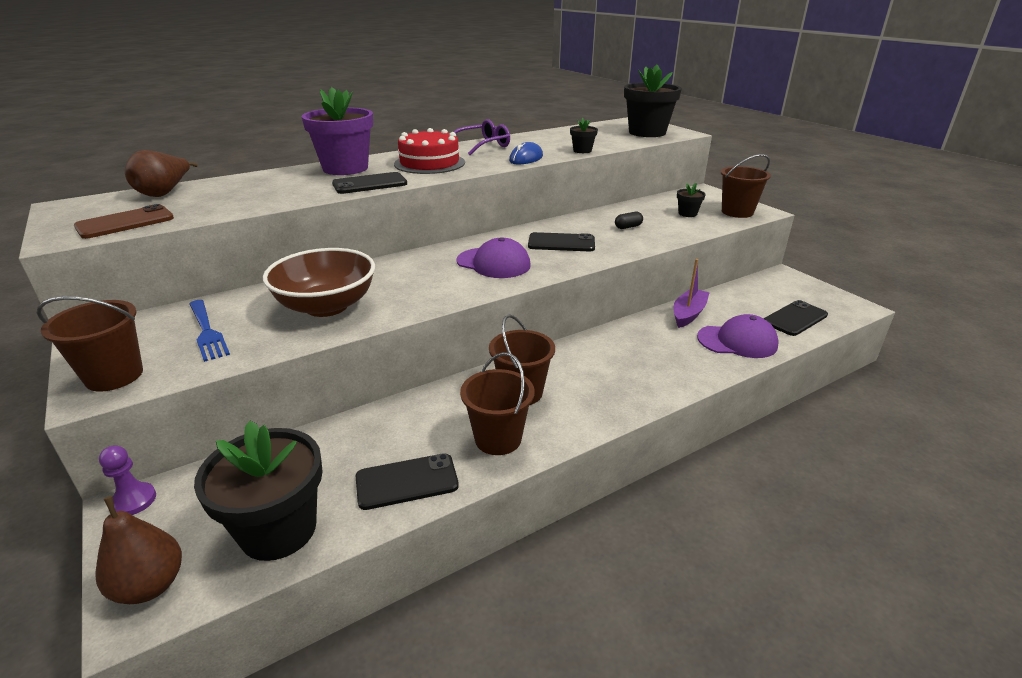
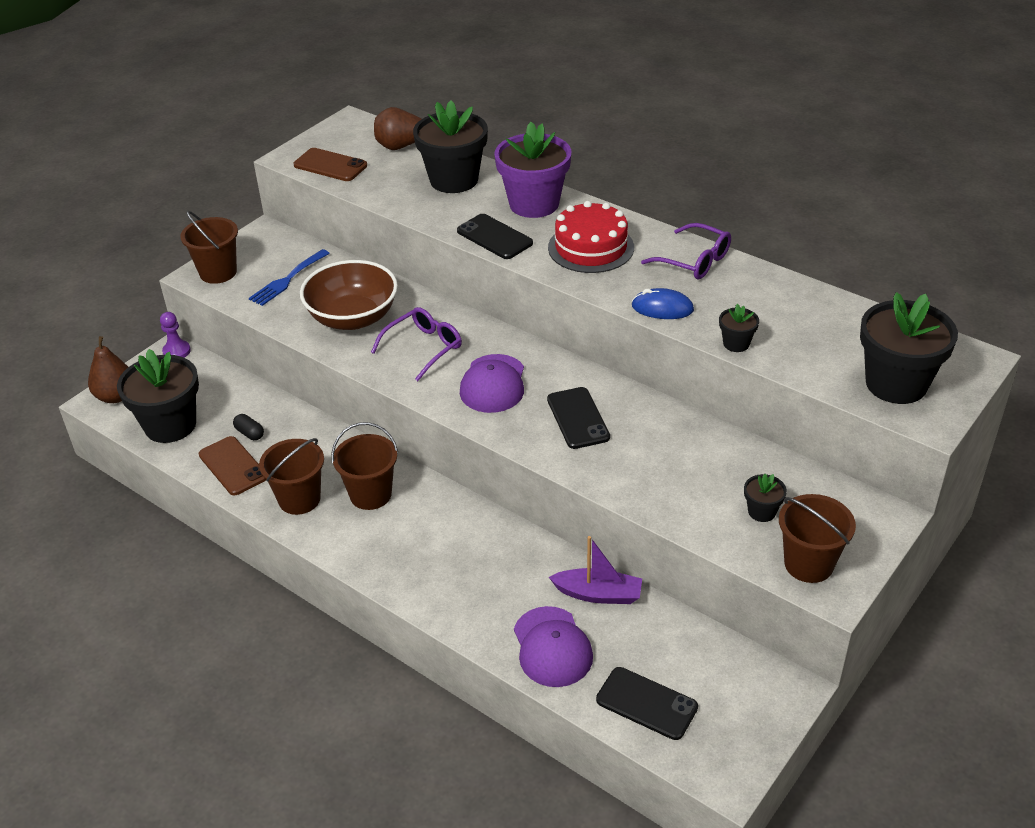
camera: 70 degrees right, 10 degrees up
(260, 184) = (454, 180): none -> black flower pot
(407, 481) = (233, 466): black phone -> brown phone
(414, 281) = (423, 348): none -> purple glasses
(628, 227) = (668, 463): black capsule -> black capsule (249, 433)

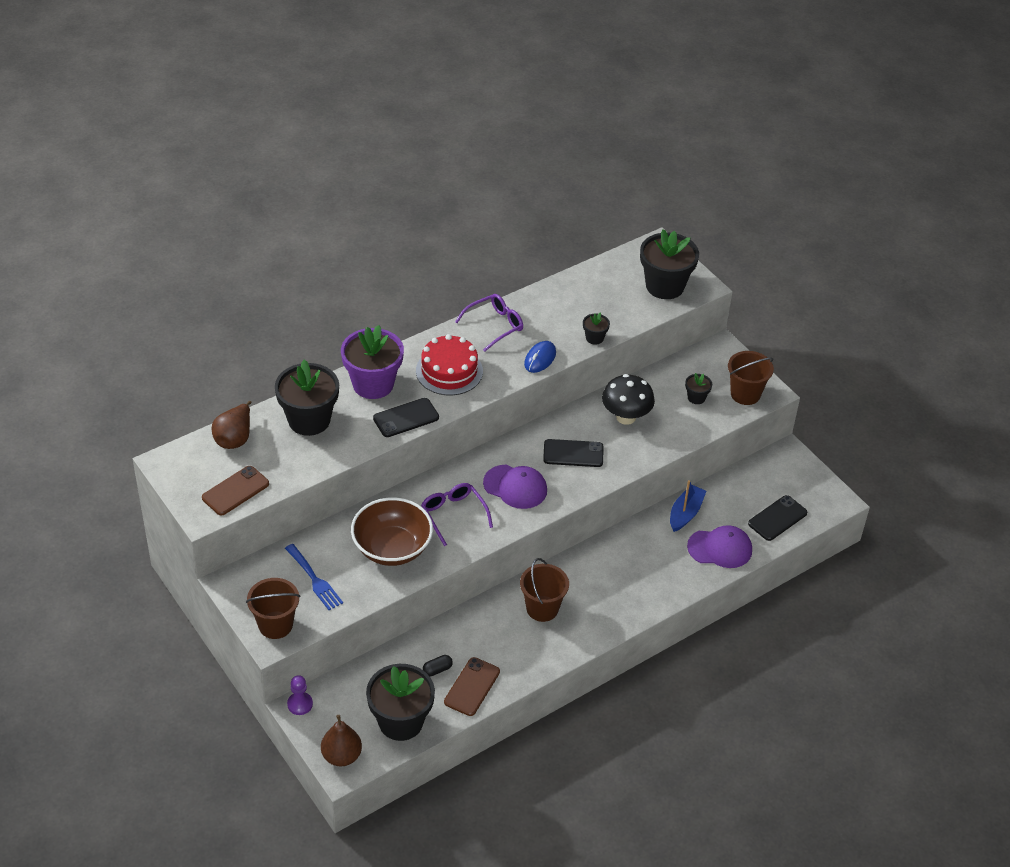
camera: 75 degrees left, 5 degrees up
(233, 466) = (472, 687): brown phone -> brown phone turned 45 degrees counterclockwise
(299, 499) = (528, 651): brown bucket -> none
(598, 594) = (685, 513): purple boat -> blue boat
(675, 450) = (626, 417): none -> black mushroom

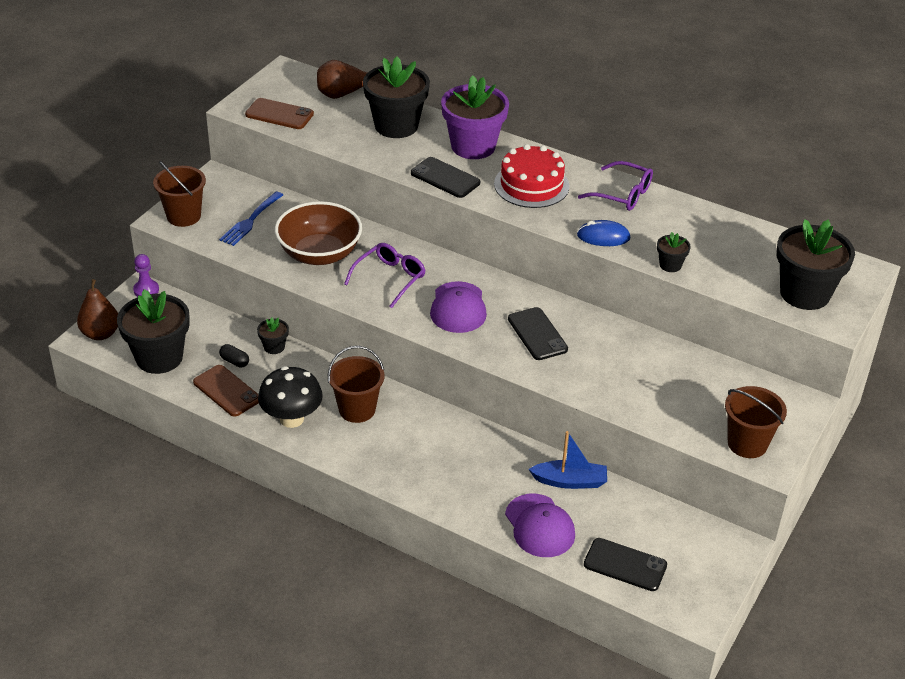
camera: 65 degrees right, 5 degrees down
(472, 687) = (227, 391): brown phone -> brown phone turned 45 degrees clockwise
(626, 417) = (624, 357): black mushroom -> black mushroom (291, 419)
(696, 398) = (703, 404): black flower pot -> black flower pot (274, 347)

